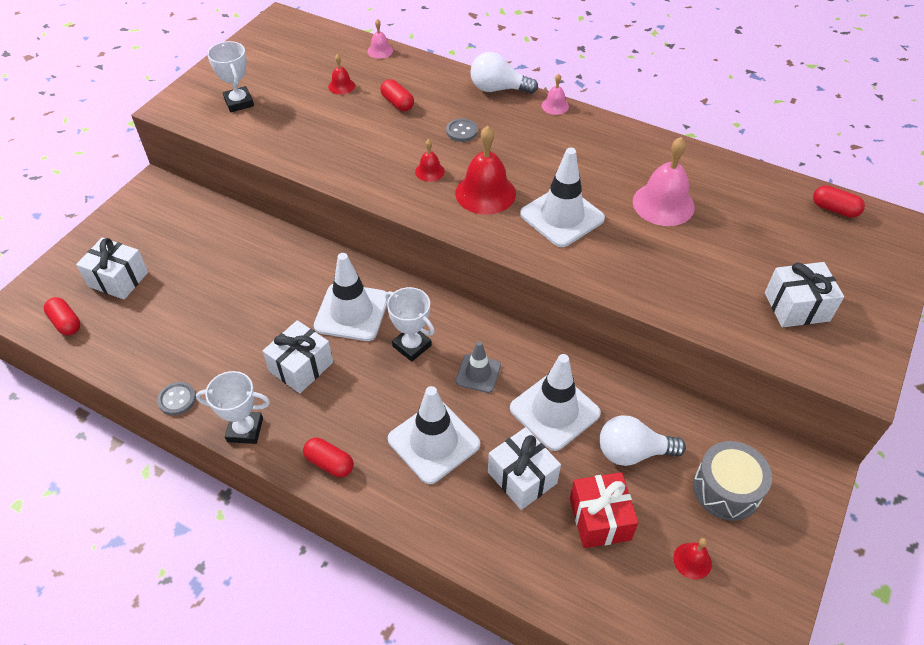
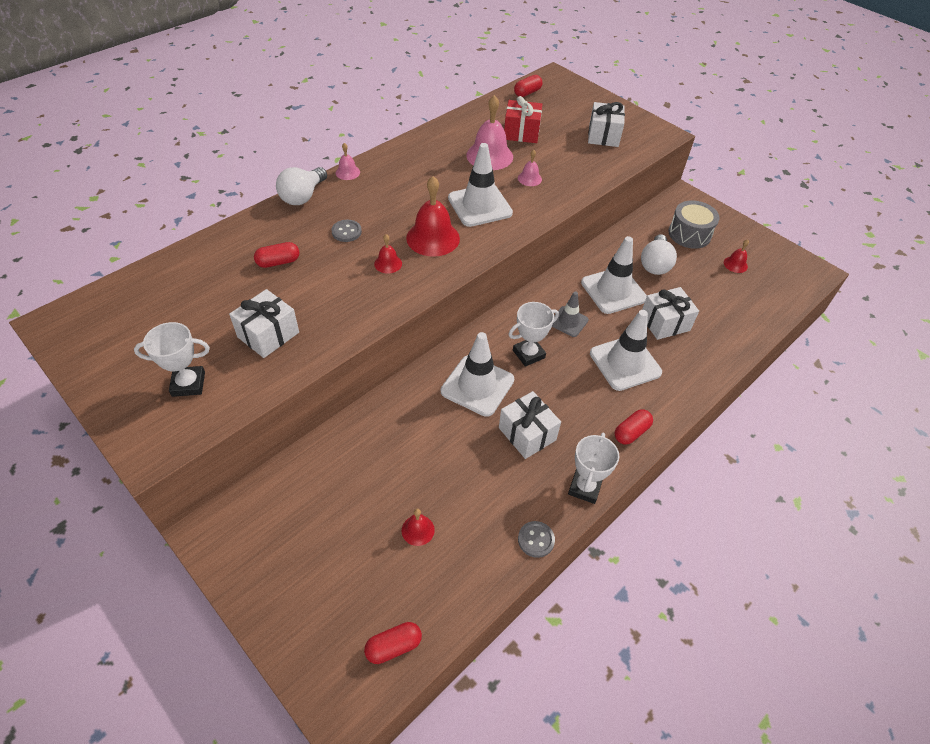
camera: 75 degrees left, 0 degrees up
(118, 279) = (348, 583): white gift -> white gift (268, 335)
(341, 86) = (221, 295): red bell -> red bell (418, 530)
(380, 51) = (184, 256): pink bell -> pink bell (529, 178)
(600, 519) = (702, 295): red gift -> red gift (521, 133)

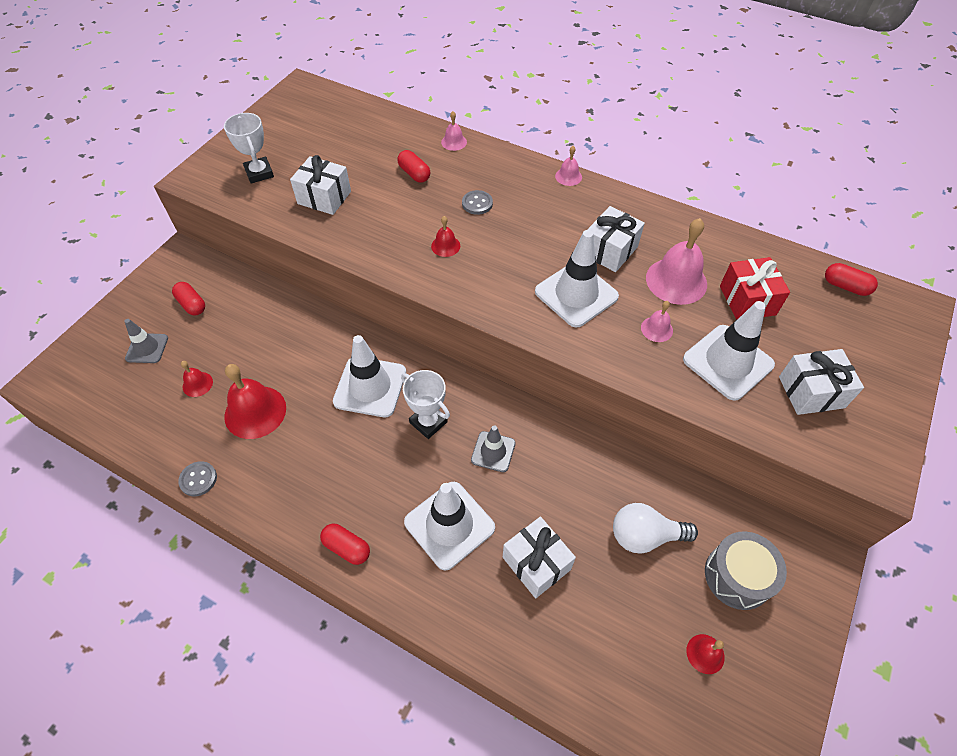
camera: 75 degrees right, 5 degrees up
(251, 226) = (454, 142): none -> pink bell
(303, 196) = (513, 159): white light bulb -> none
(344, 579) = (147, 348): none -> grey traffic cone
(394, 646) = (91, 398): red capsule -> red capsule (192, 304)
(433, 238) = (500, 269): red bell -> red bell (255, 412)
(527, 434) = (320, 445): white gift -> white gift (609, 250)
(584, 487) = (264, 512): white trophy -> none
(613, 290) = (568, 491): white traffic cone -> white traffic cone (728, 362)

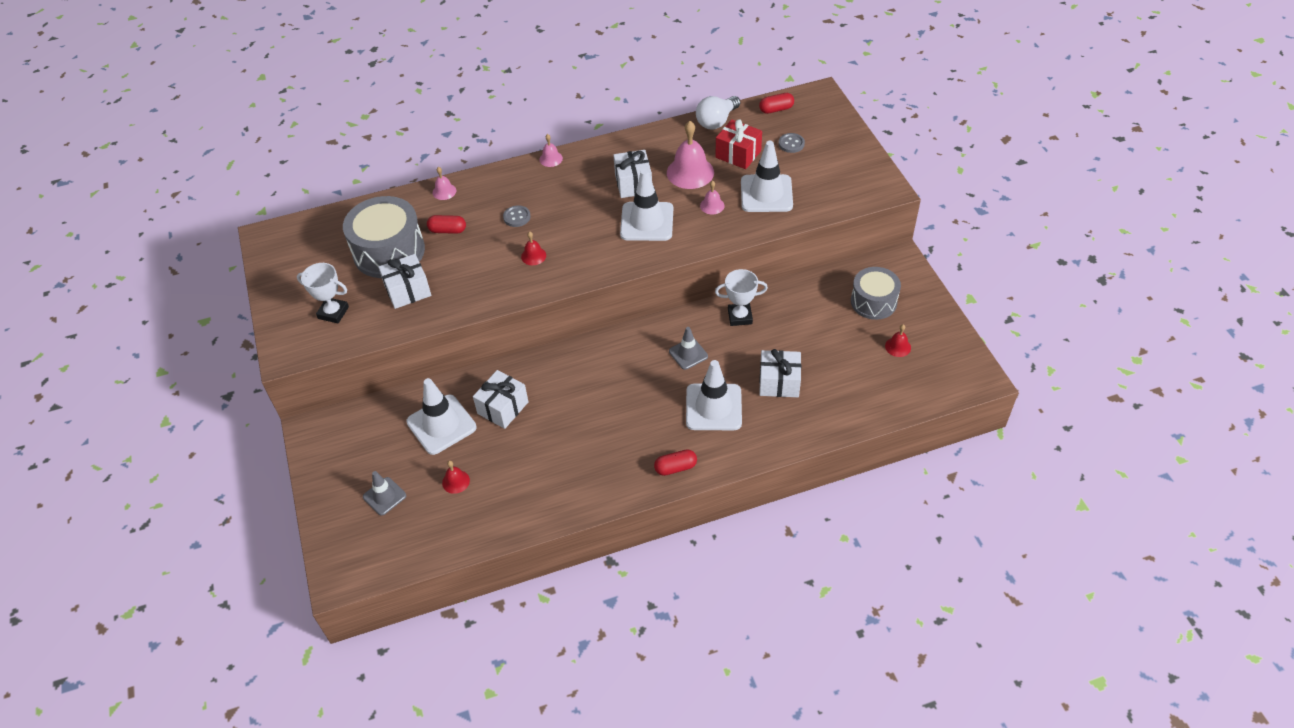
camera: 45 degrees left, 5 degrees down
(192, 304) = (374, 447): red capsule -> none
(198, 479) = (539, 521): grey button -> grey button (791, 144)
(255, 412) = (519, 460): red bell -> none
(354, 158) = (389, 251): none -> grey drum
(370, 387) = (570, 385): white traffic cone -> white traffic cone (441, 425)
(428, 422) = (632, 372): white trophy -> white trophy (740, 317)
(645, 536) = (813, 323): white light bulb -> white light bulb (716, 121)
(811, 392) = (820, 176): white gift -> white gift (503, 408)

